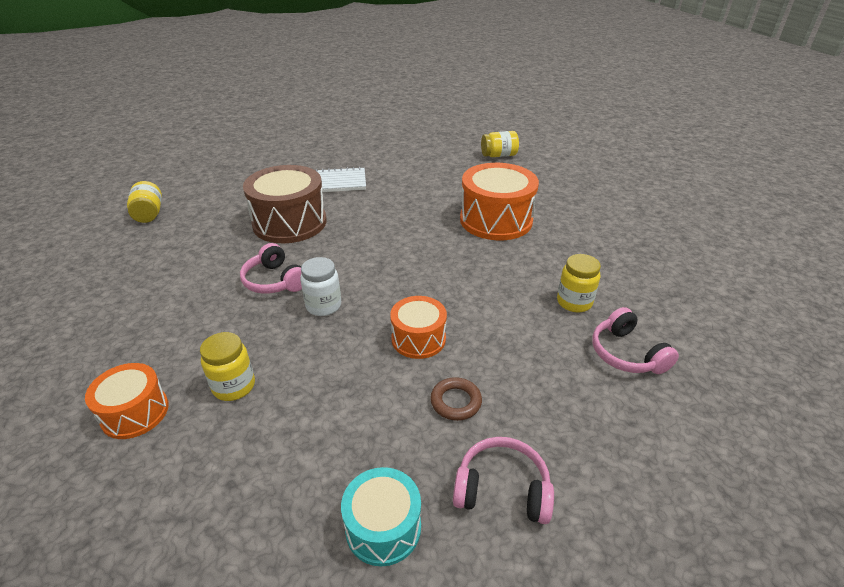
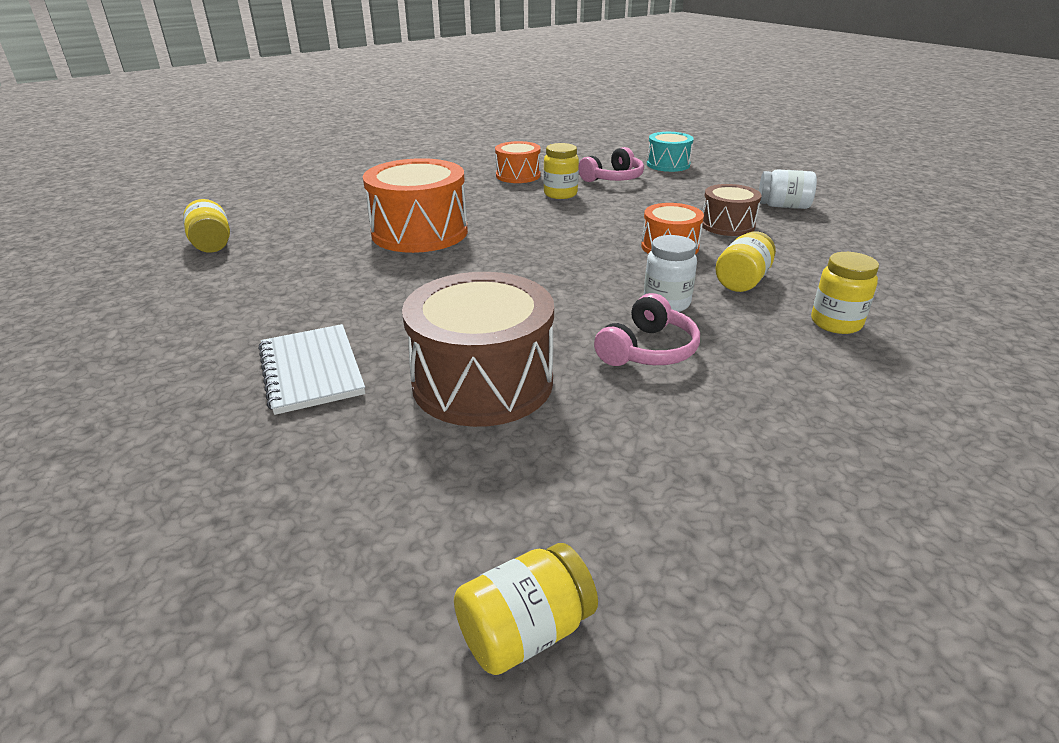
camera: 105 degrees left, 5 degrees down
(135, 412) = (943, 372): orange drum -> orange drum (518, 175)
(331, 360) = (742, 281): none -> yellow jar
(383, 527) = (860, 234): turquoise drum -> turquoise drum (668, 164)
(456, 402) = (727, 225): brown ring -> brown drum
(502, 489) = (783, 206): pink headphones -> white jar

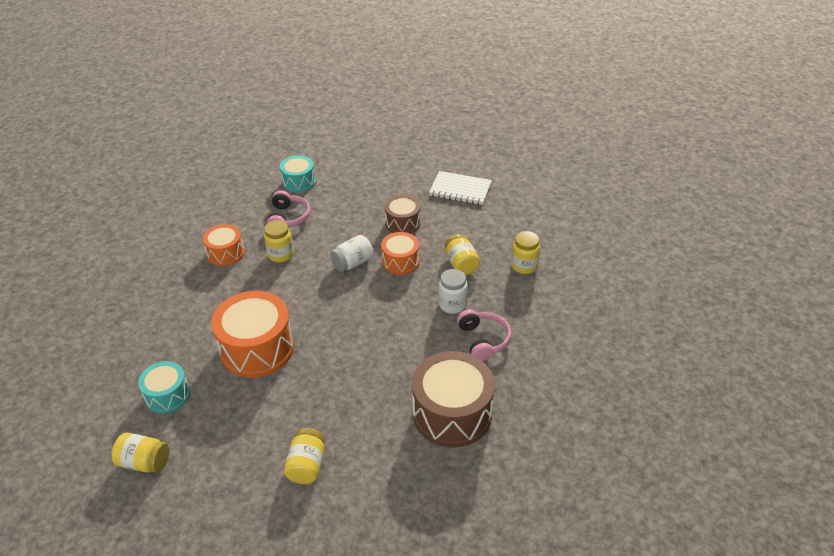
camera: 50 degrees left, 10 degrees up
(307, 222) = (167, 395): none -> turquoise drum
(311, 371) = (376, 475): white notebook -> white notebook (460, 190)
(525, 632) = (606, 485): yellow jar -> yellow jar (307, 465)
(783, 206) = (407, 187): white jar -> white jar (353, 263)

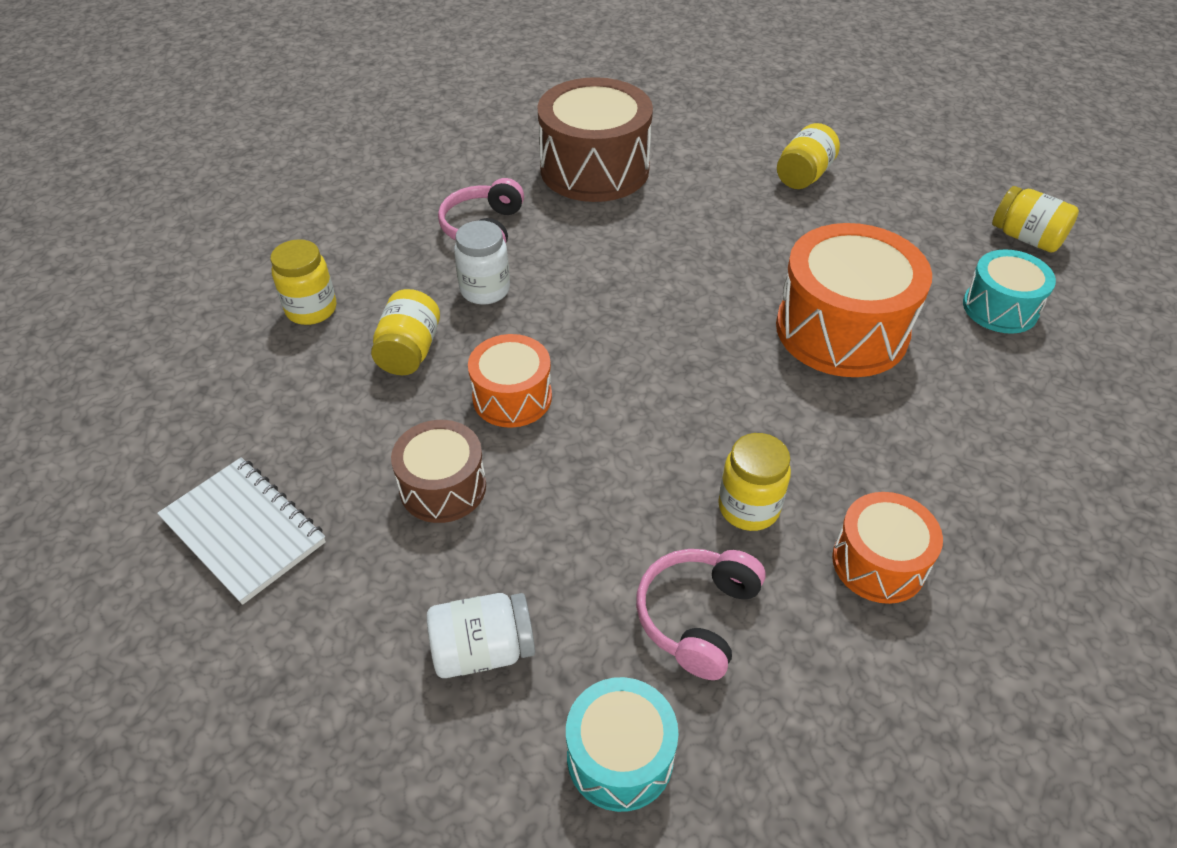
camera: 155 degrees left, 5 degrees up
(353, 263) = (605, 428): white jar -> white jar (483, 650)

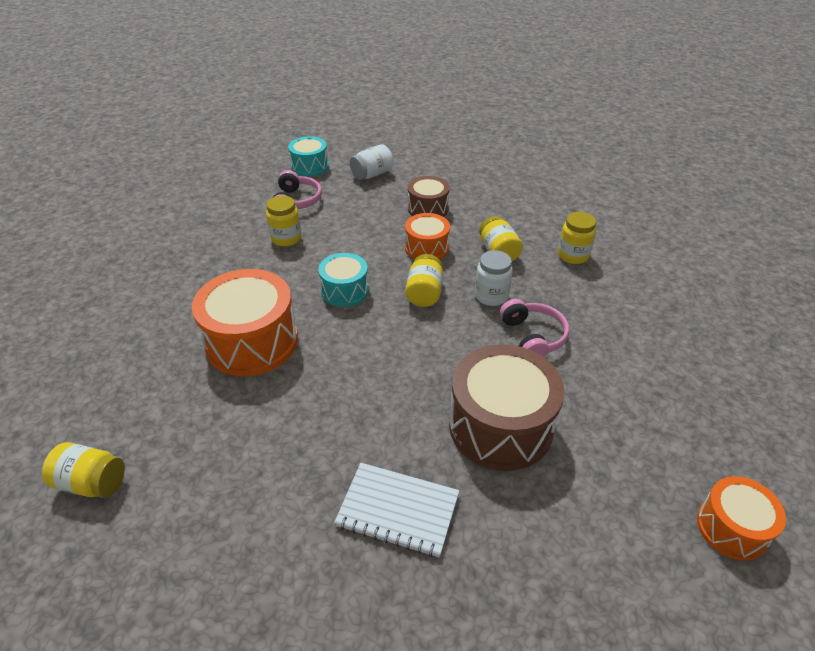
camera: 155 degrees right, 5 degrees down
(244, 531) = (491, 177): white notebook -> white notebook (398, 511)
(804, 175) = (309, 491): yellow jar -> yellow jar (424, 293)
(878, 562) = (222, 236): orange drum -> orange drum (732, 528)
(1000, 308) = (133, 396): turquoise drum -> turquoise drum (345, 290)

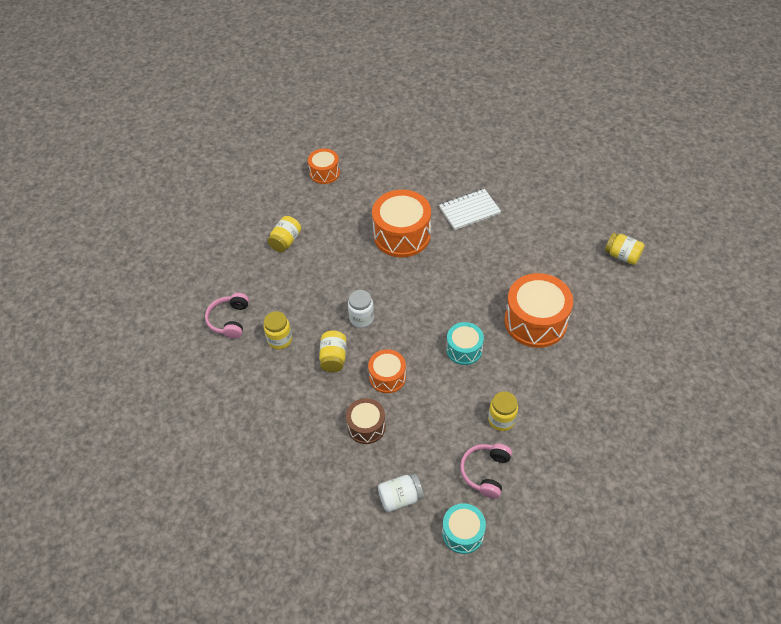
camera: 160 degrees left, 10 degrees up
(398, 511) = (469, 210): white notebook -> white notebook turned 60 degrees counterclockwise
(424, 293) = (407, 333): yellow jar -> yellow jar (286, 241)
(500, 426) = (402, 235): brown drum -> orange drum
(532, 337) = (353, 281): pink headphones -> pink headphones (229, 320)

